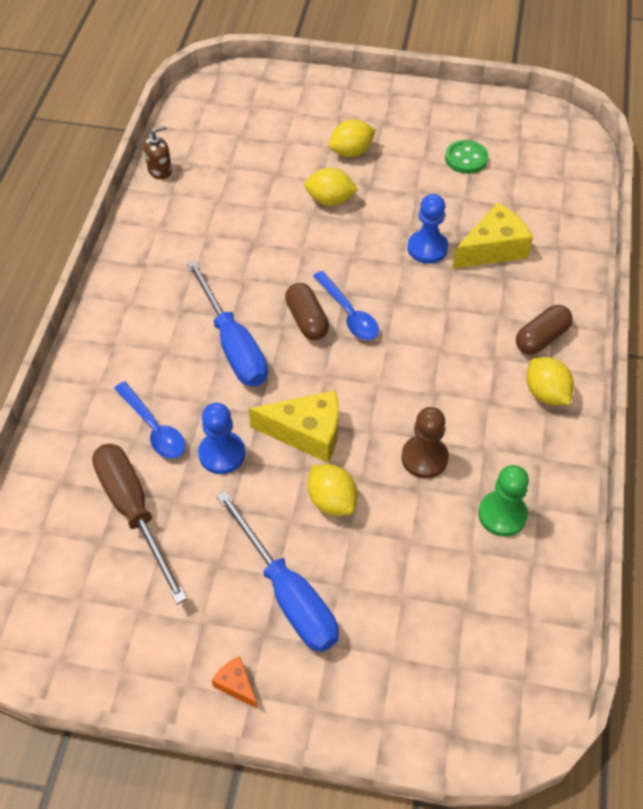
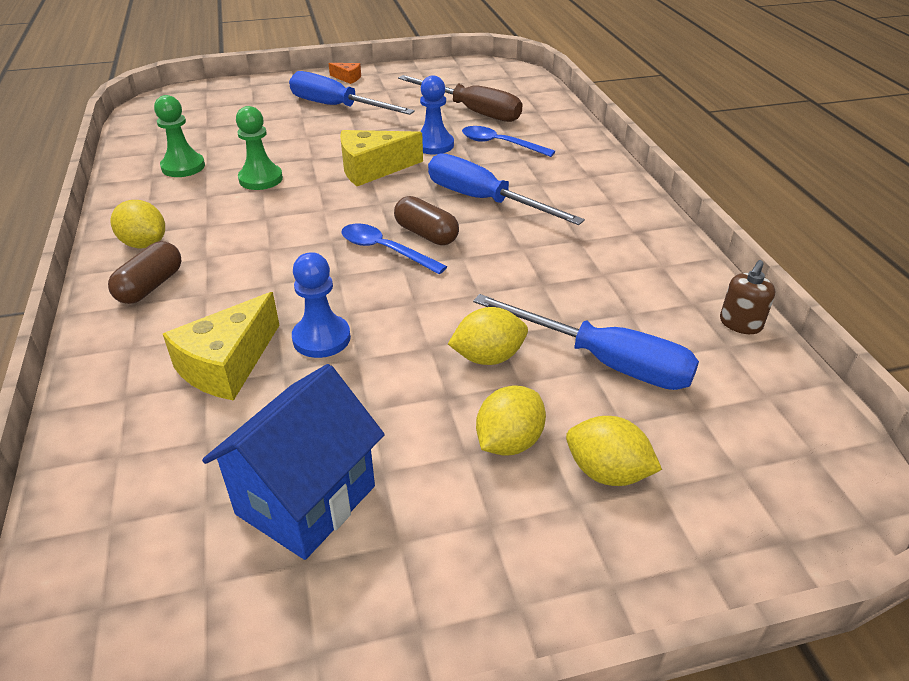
camera: 155 degrees right, 15 degrees down
(264, 175) = (604, 361): none -> blue screwdriver
(332, 501) = (329, 144): yellow lemon -> yellow lemon (607, 472)
(424, 458) = (261, 179): brown pawn -> green pawn
(466, 158) = (306, 500): green button -> blue house

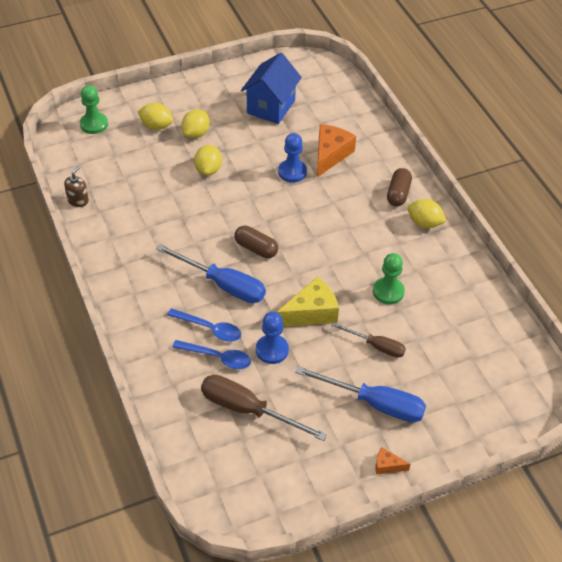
camera: 170 degrees right, 10 degrees up
(183, 167) = (453, 300): green pawn -> green pawn (94, 124)
(227, 364) = (330, 155): yellow cheese -> orange cheese
(309, 140) = (376, 346): none -> brown screwdriver
(385, 250) = (278, 232): blue spoon -> blue spoon (210, 329)
(488, 357) = (208, 170): yellow lemon -> yellow lemon turned 60 degrees counterclockwise
(604, 361) = (152, 173): blue screwdriver -> none

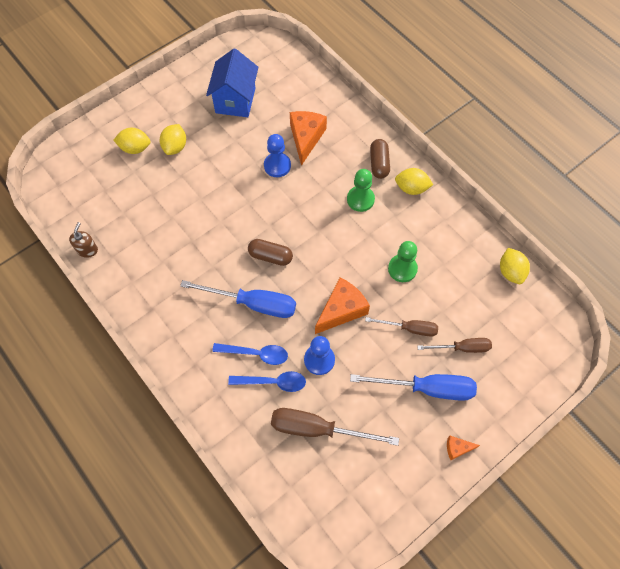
camera: 15 degrees left, 15 degrees up
(94, 124) = (75, 162): green pawn -> green pawn (360, 199)
(208, 170) = (199, 183): yellow lemon -> yellow lemon (510, 272)
(311, 312) = (342, 310): yellow cheese -> orange cheese
(425, 377) = (462, 348): none -> brown screwdriver

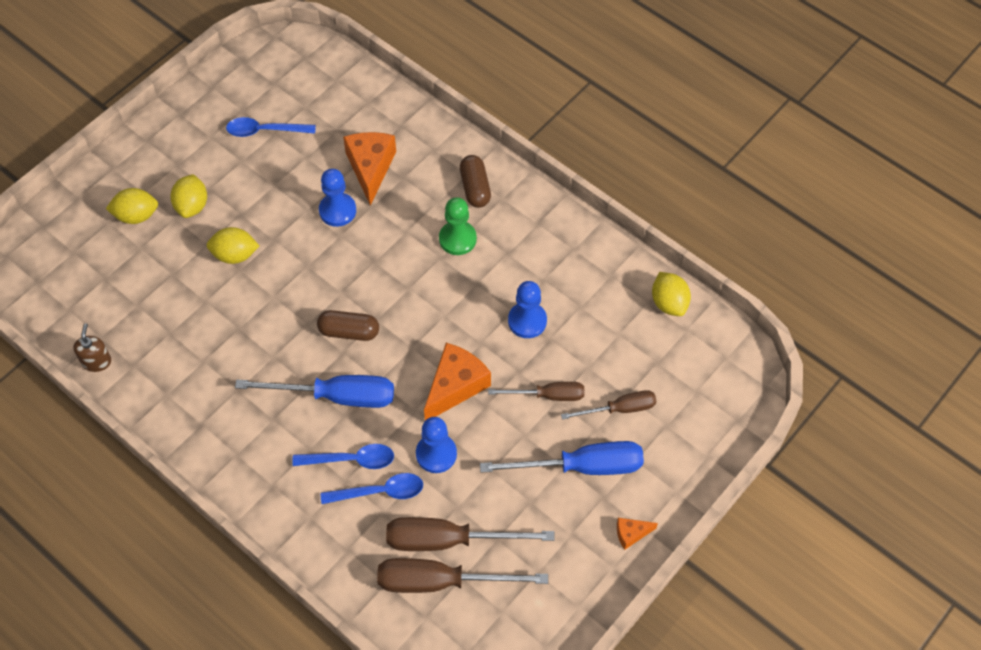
camera: 10 degrees left, 5 degrees down
(235, 100) = (264, 131): blue house -> blue spoon
(307, 461) = (441, 581): none -> brown screwdriver
(402, 269) = (527, 321): green pawn -> blue pawn
(411, 188) = (523, 214): yellow lemon -> yellow lemon (235, 255)

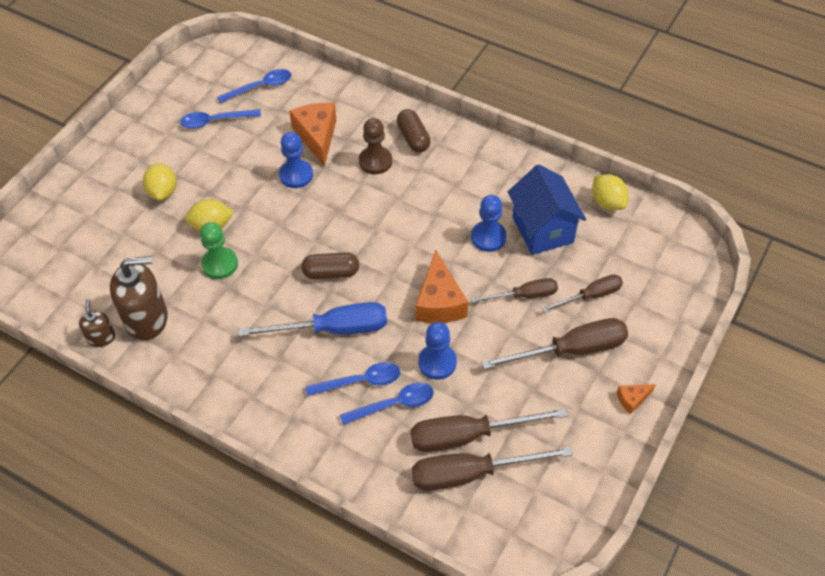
camera: 10 degrees left, 5 degrees down
(136, 216) = (113, 208): yellow lemon -> none
(146, 349) = (146, 319): none -> brown soap dispenser
(322, 97) = (260, 87): none -> blue spoon
(427, 209) = (375, 161): none -> brown pawn
(455, 386) = (439, 302): orange cheese -> orange cheese turned 150 degrees clockwise
(457, 239) = (409, 181): green pawn -> green pawn (220, 264)
(581, 467) = (571, 350): blue screwdriver -> brown screwdriver
(588, 322) = (542, 229): none -> blue house

